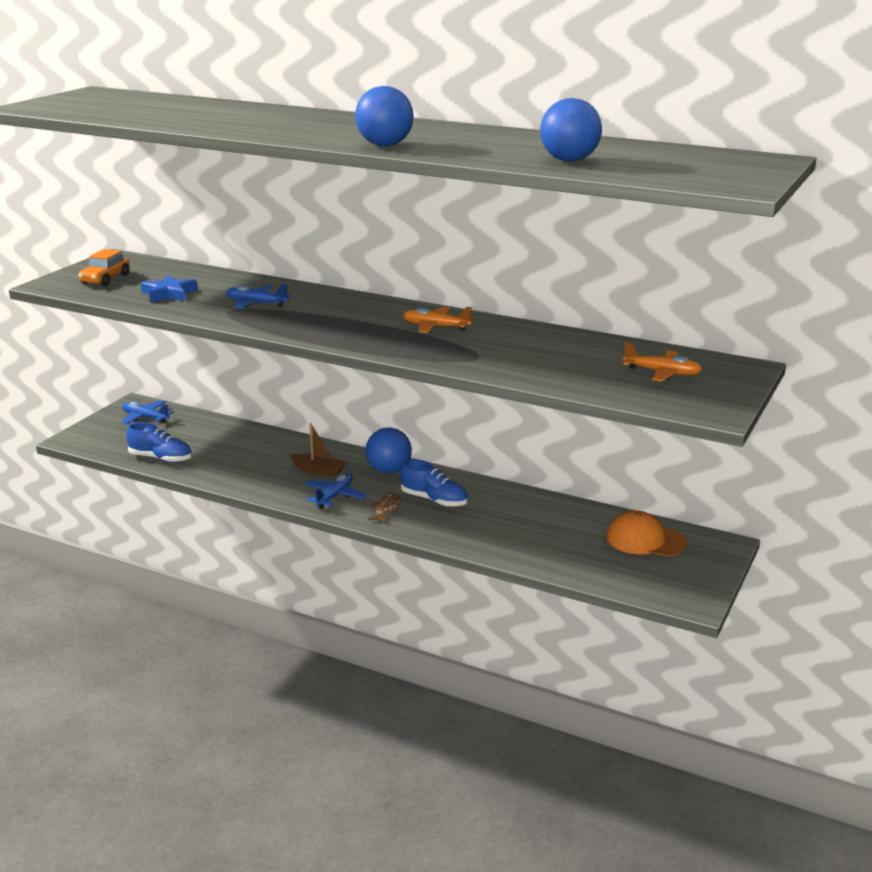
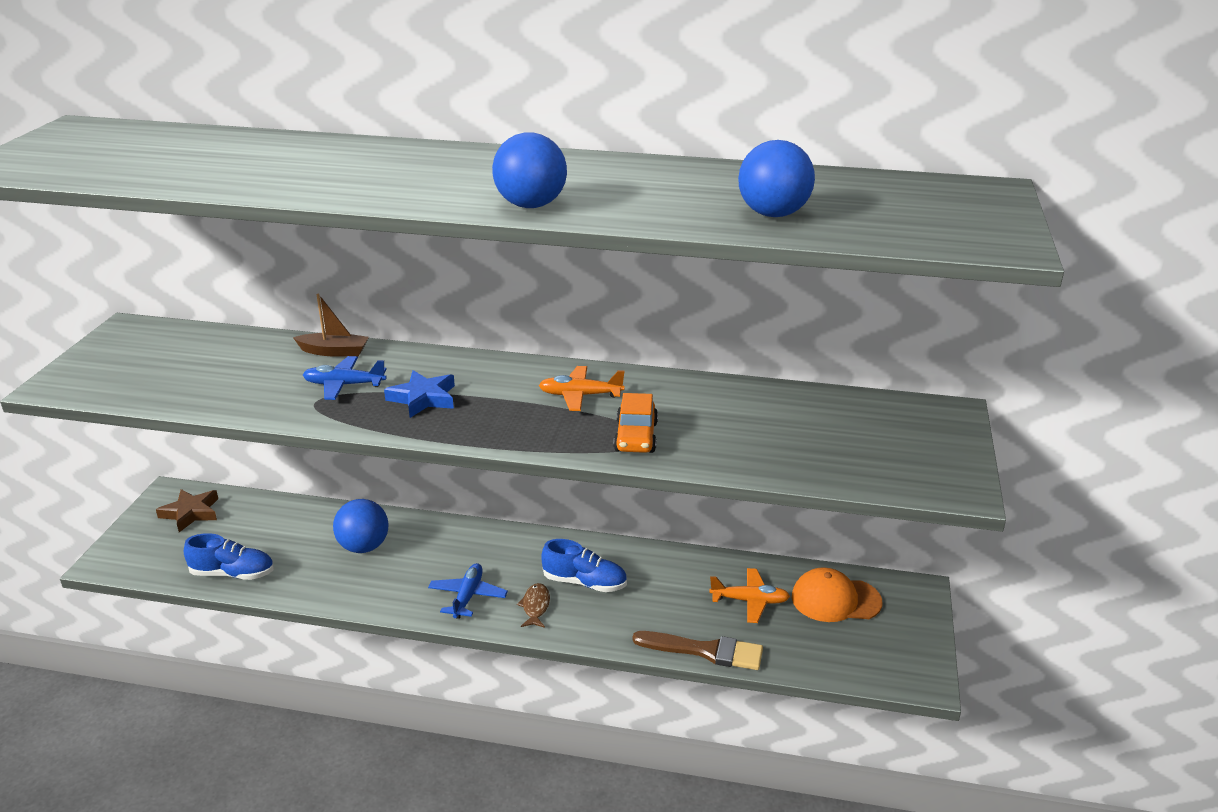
camera: 15 degrees left, 5 degrees up
(105, 279) = (129, 367): orange car -> orange car (636, 437)
(145, 418) = (191, 513): blue plane -> brown star
(169, 294) = (224, 382): blue star -> blue star (423, 398)
(318, 470) = (434, 560): brown boat -> brown boat (334, 352)
(389, 470) = (516, 547): blue ball -> blue ball (363, 547)
(513, 557) = (705, 651): none -> brown brush
(662, 373) = (868, 434): orange plane -> orange plane (749, 601)

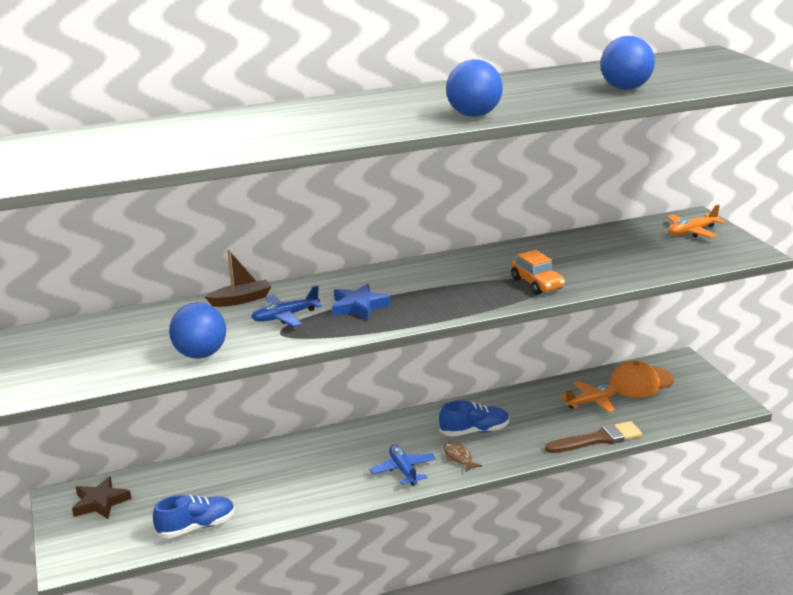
camera: 30 degrees left, 5 degrees down
(363, 547) = (283, 470): blue ball -> blue ball (200, 354)
(580, 395) = (465, 273): orange plane -> orange plane (692, 232)

